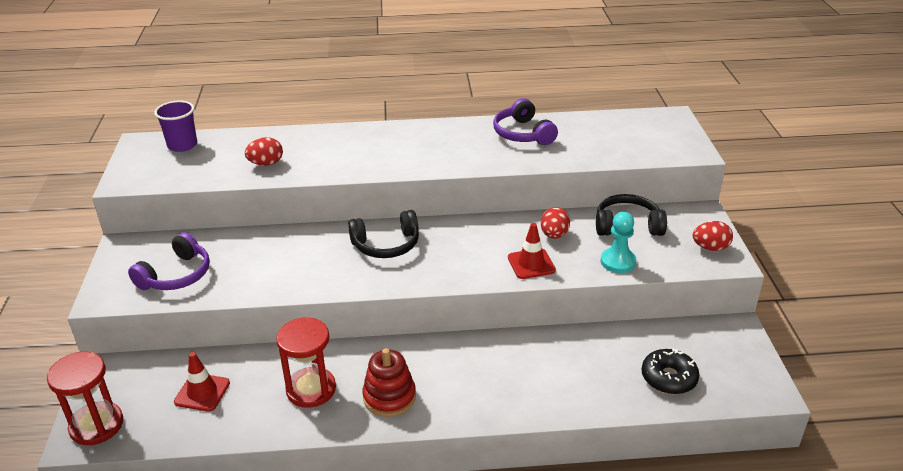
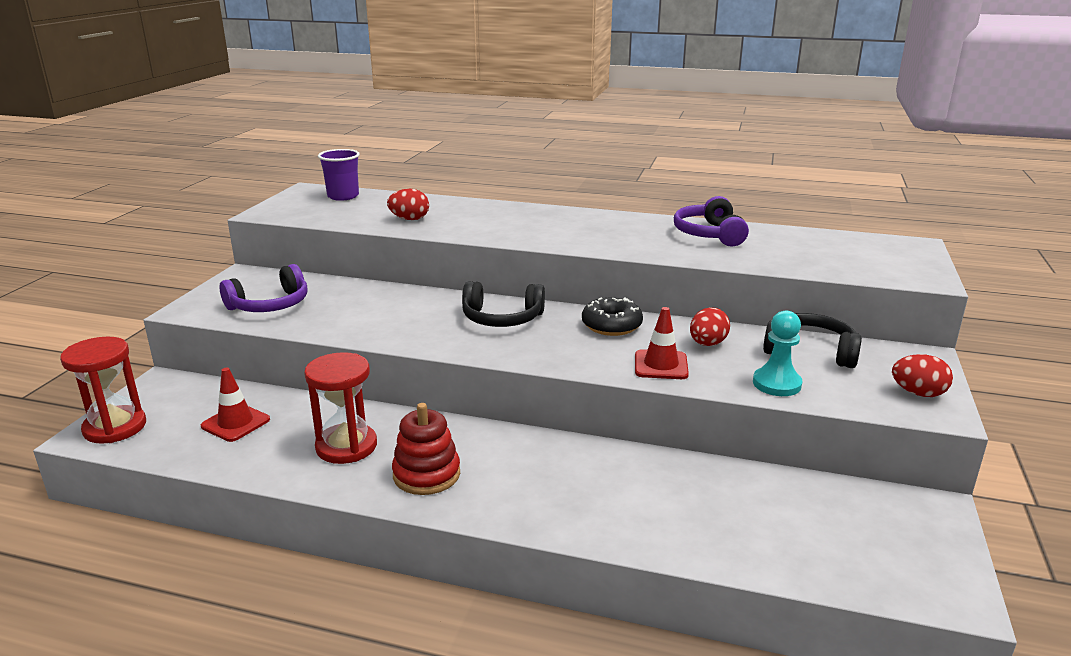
camera: 20 degrees right, 10 degrees down
(668, 378) = (802, 541): black donut -> black donut (611, 325)

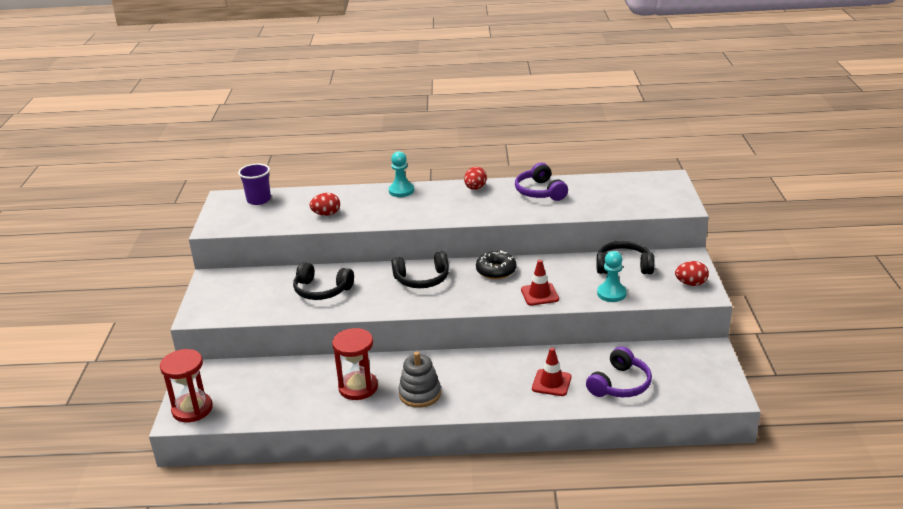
camera: 15 degrees left, 5 degrees up
(235, 423) = (273, 388): red traffic cone -> red traffic cone (551, 383)
(270, 305) = (254, 300): purple headphones -> purple headphones (620, 384)
(361, 309) = (322, 290): none -> black headphones
(426, 474) = (420, 394): red stacking toy -> grey stacking toy
(522, 210) = (401, 191): none -> turquoise pawn
(707, 344) = (561, 273): red egg -> red egg (475, 188)

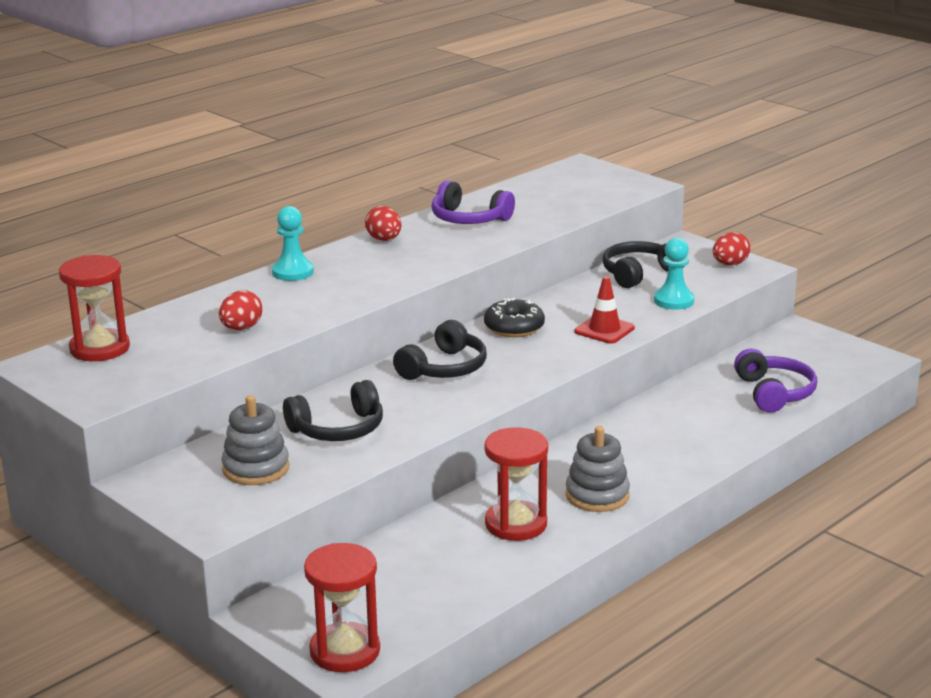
camera: 45 degrees left, 5 degrees down
(258, 294) = (256, 468): none -> grey stacking toy
(259, 200) = (99, 348): purple cup -> red hourglass
(551, 383) = (710, 421): red traffic cone -> none

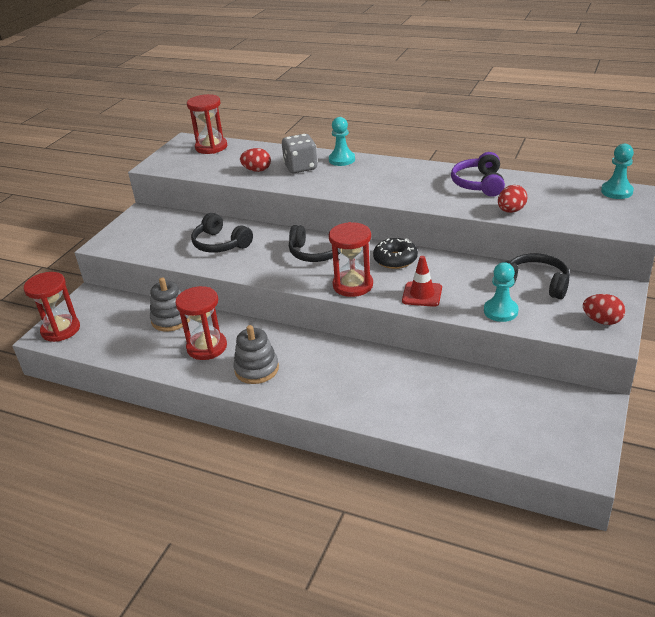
camera: 70 degrees right, 10 degrees up
(256, 468) = (166, 235): grey stacking toy -> grey stacking toy (171, 319)
(277, 300) = (300, 167): none -> grey dice
(384, 240) = (415, 169): red egg -> red egg (511, 211)
(546, 362) = (353, 285): none -> red hourglass
(567, 170) = (616, 191): none -> turquoise pawn
(774, 393) = (465, 416): purple headphones -> none

